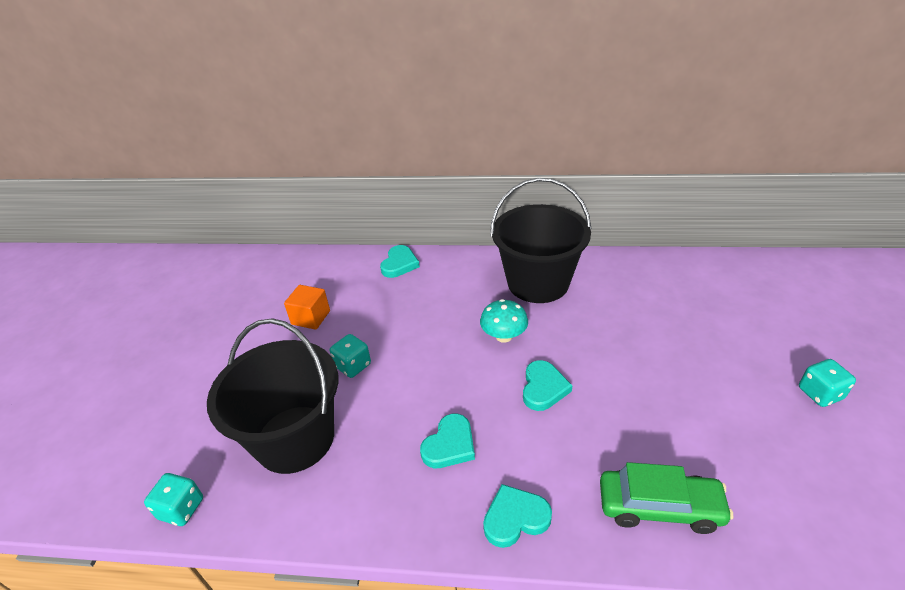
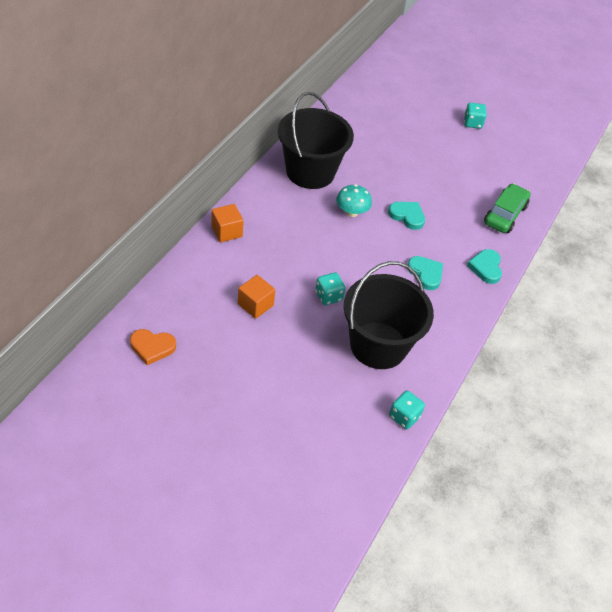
camera: 75 degrees left, 10 degrees up
(229, 279) = (152, 347): none -> orange heart
(399, 264) = (227, 231): turquoise heart -> orange cube

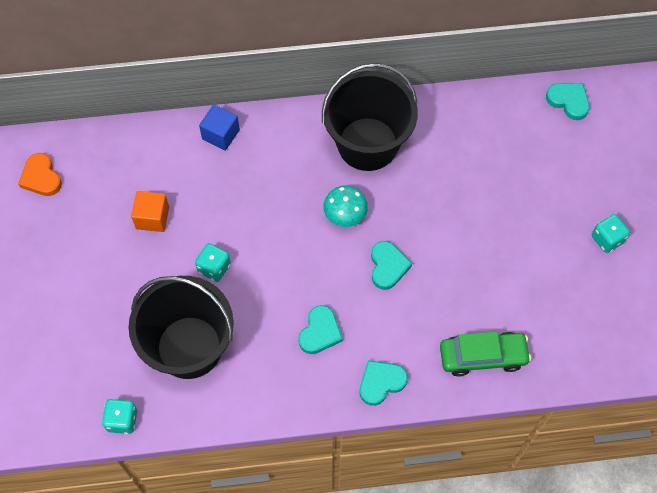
camera: 60 degrees right, 15 degrees up
(227, 231) = (221, 134): orange cube -> blue cube
(369, 81) = (568, 101): none -> turquoise heart

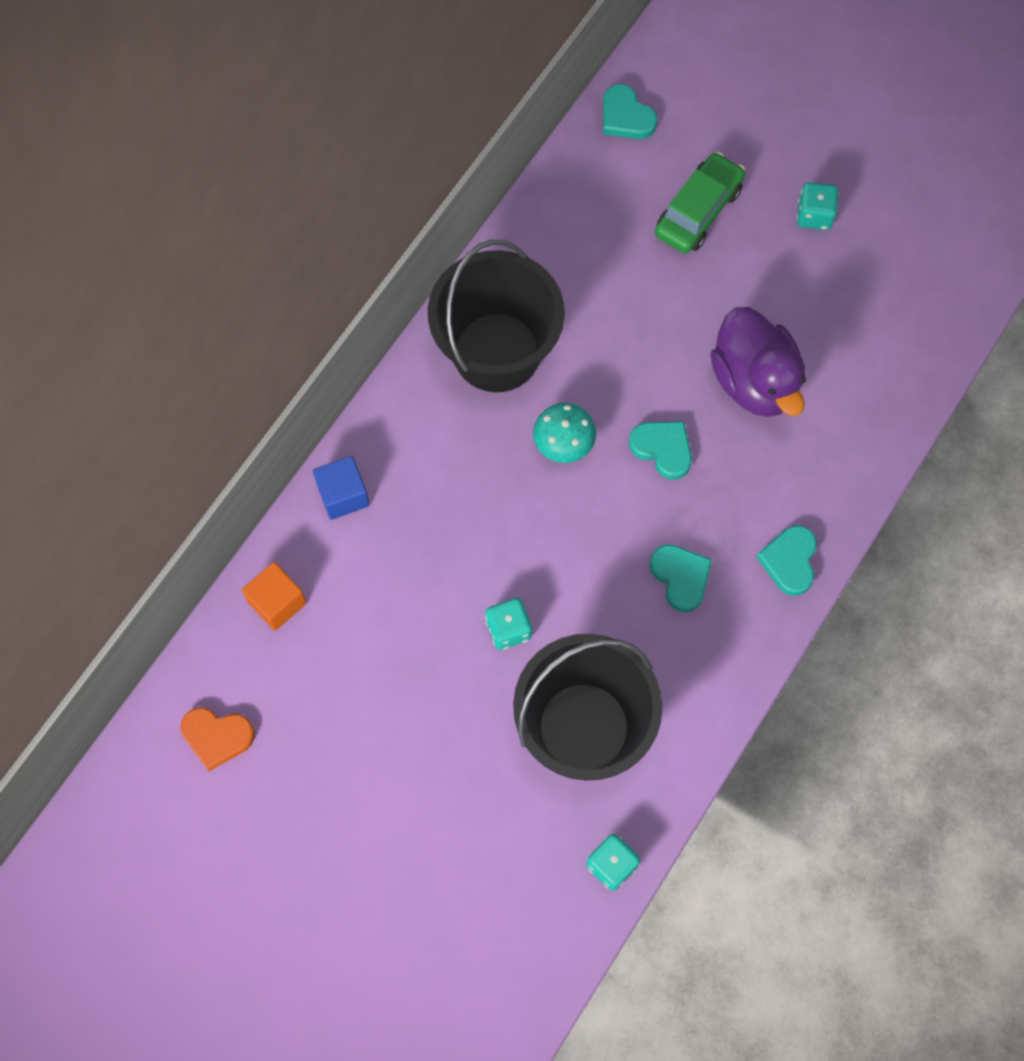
camera: 50 degrees left, 5 degrees up
(152, 218) = (385, 649): orange cube -> orange cube (277, 602)
(473, 283) = (754, 381): none -> purple duck
(483, 356) = (843, 439): green car -> green car (698, 211)
(568, 101) = (626, 117): turquoise heart -> turquoise heart turned 120 degrees counterclockwise

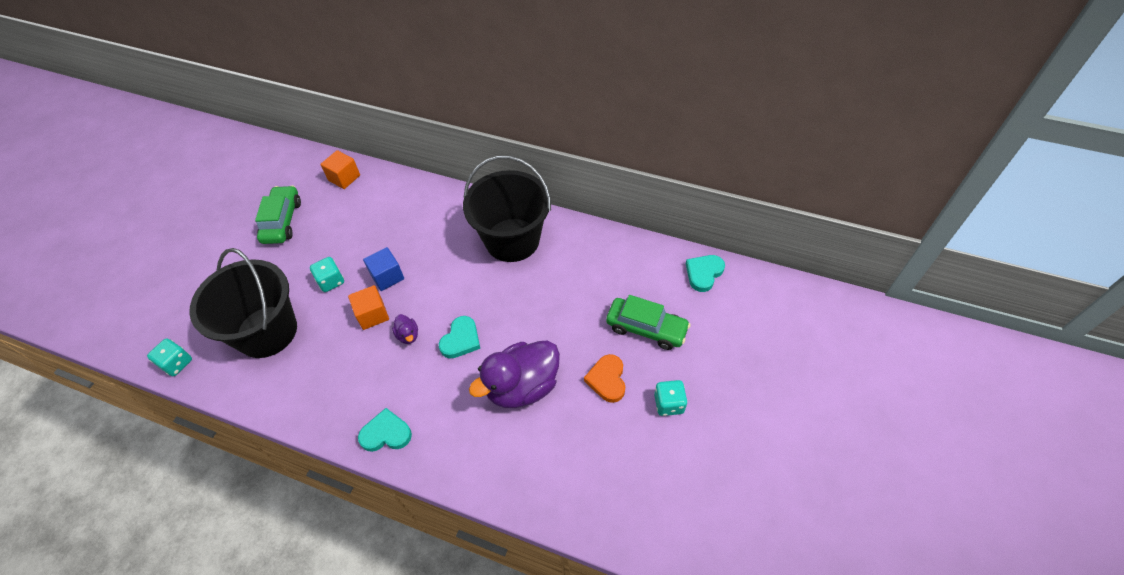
camera: 80 degrees right, 15 degrees down
(217, 737) = (269, 171): orange heart -> orange heart (607, 380)
(343, 495) = (409, 191): blue cube -> blue cube (387, 276)
(352, 710) = (282, 221): none -> green car
(563, 444) = (456, 285): turquoise mushroom -> none
(589, 569) = (372, 315): none -> orange cube
(638, 520) = (408, 335): none -> purple duck
(680, 577) = (369, 367): turquoise heart -> none

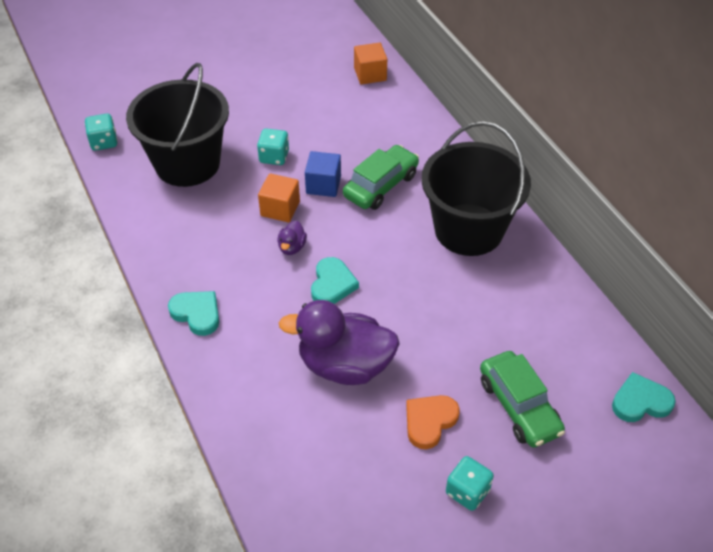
camera: 40 degrees right, 5 degrees down
(282, 221) = (284, 80): green car -> green car (381, 185)
(461, 340) = (332, 284): turquoise heart -> turquoise heart turned 60 degrees counterclockwise

